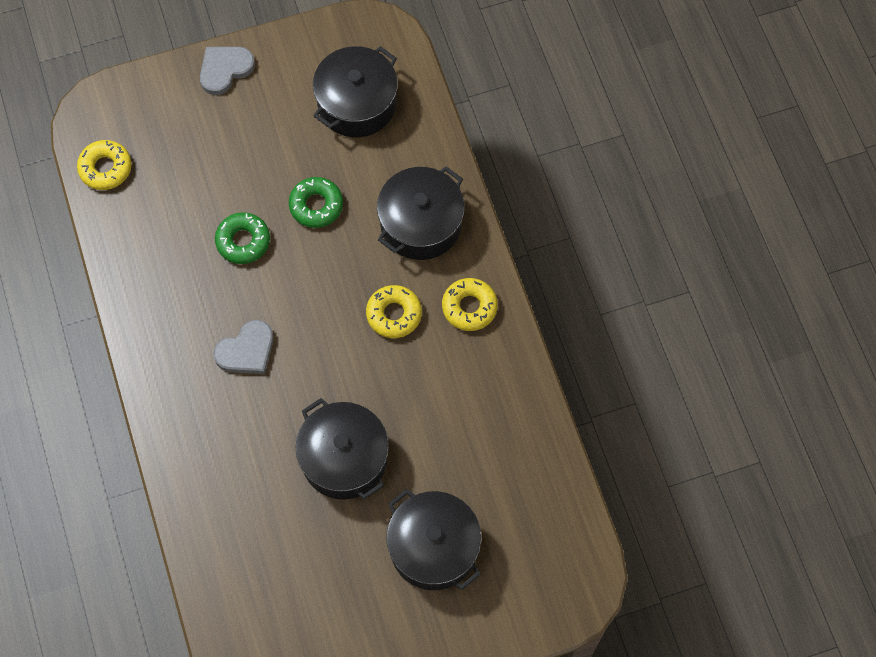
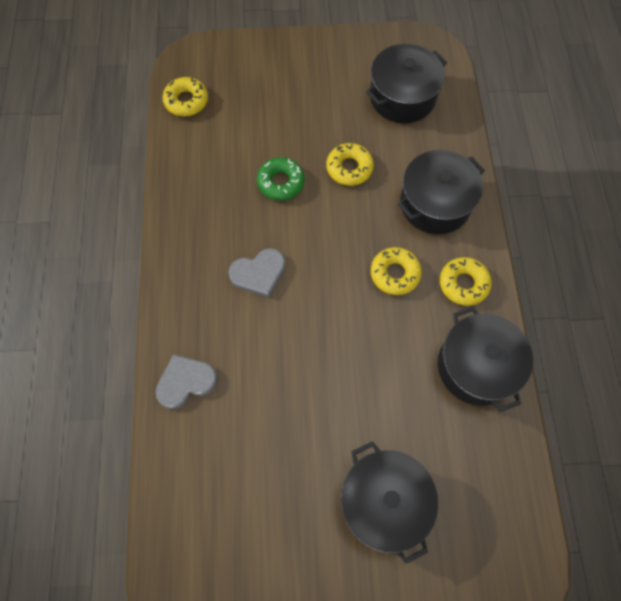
camera: 15 degrees right, 0 degrees up
(225, 70) = (302, 49): grey heart -> grey heart (185, 382)
(316, 205) = (349, 168): green donut -> yellow donut
(344, 458) = (320, 392): black pot -> black pot (476, 366)

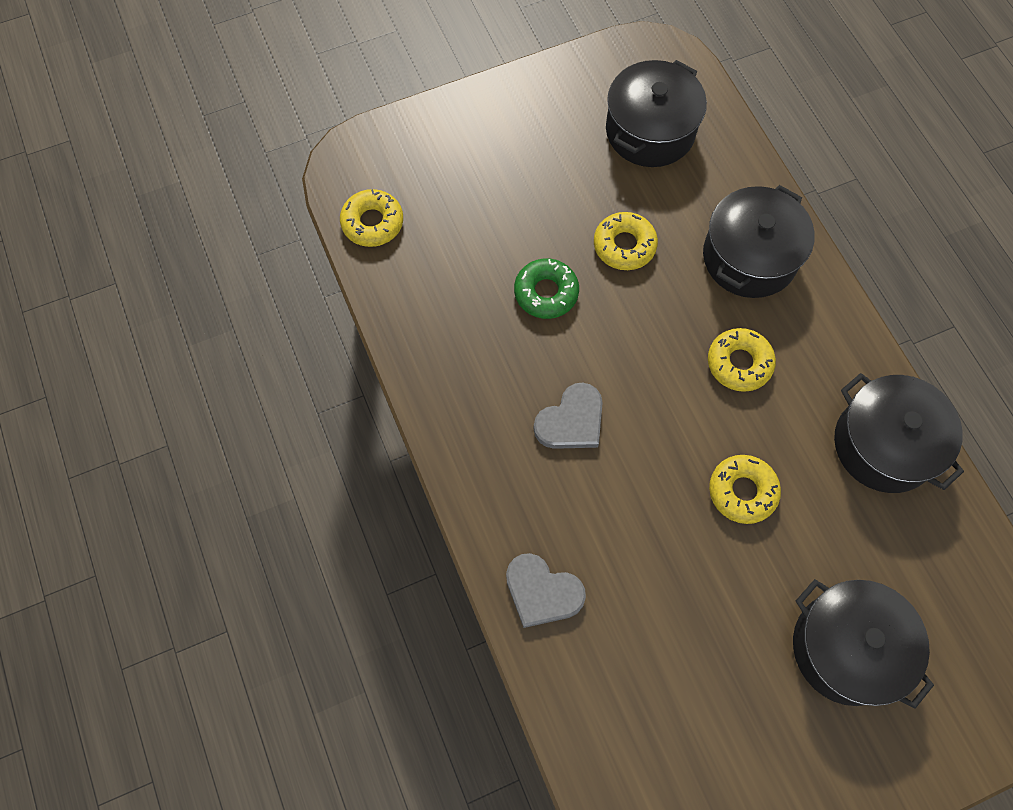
camera: 20 degrees left, 0 degrees up
(185, 382) = (542, 592): grey heart -> grey heart turned 105 degrees counterclockwise
(463, 284) = (826, 348): yellow donut -> yellow donut (742, 491)

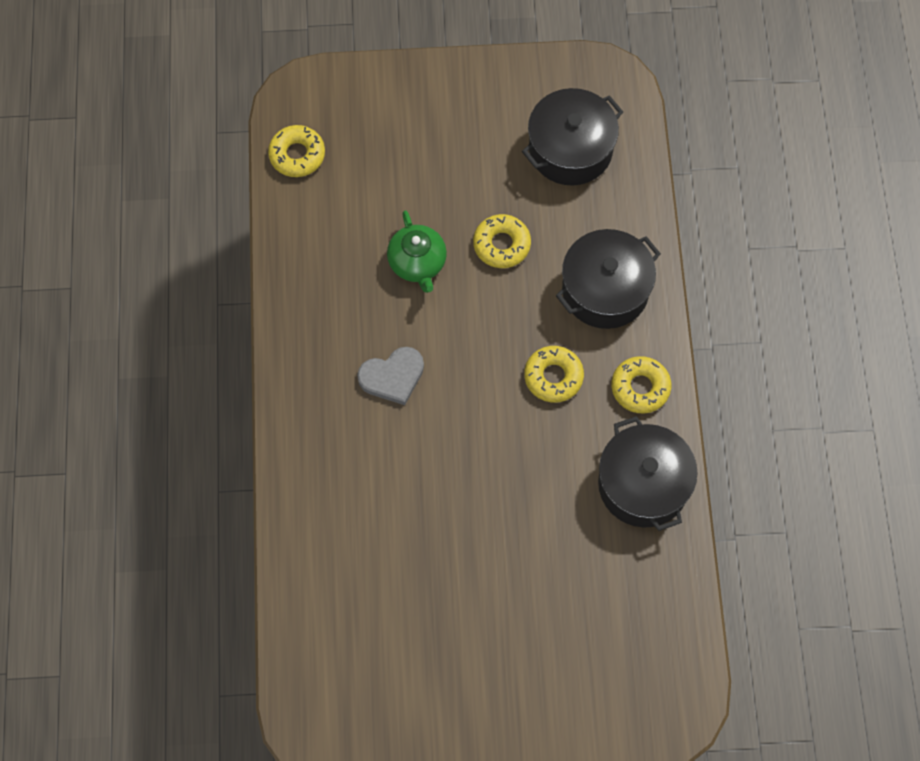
camera: 20 degrees right, 0 degrees up
(542, 592) = (312, 502): grey heart -> none
(546, 293) = (417, 263): green donut -> green teapot
(742, 491) = (507, 481): yellow donut -> yellow donut (640, 387)
(846, 648) = (533, 629): black pot -> none

